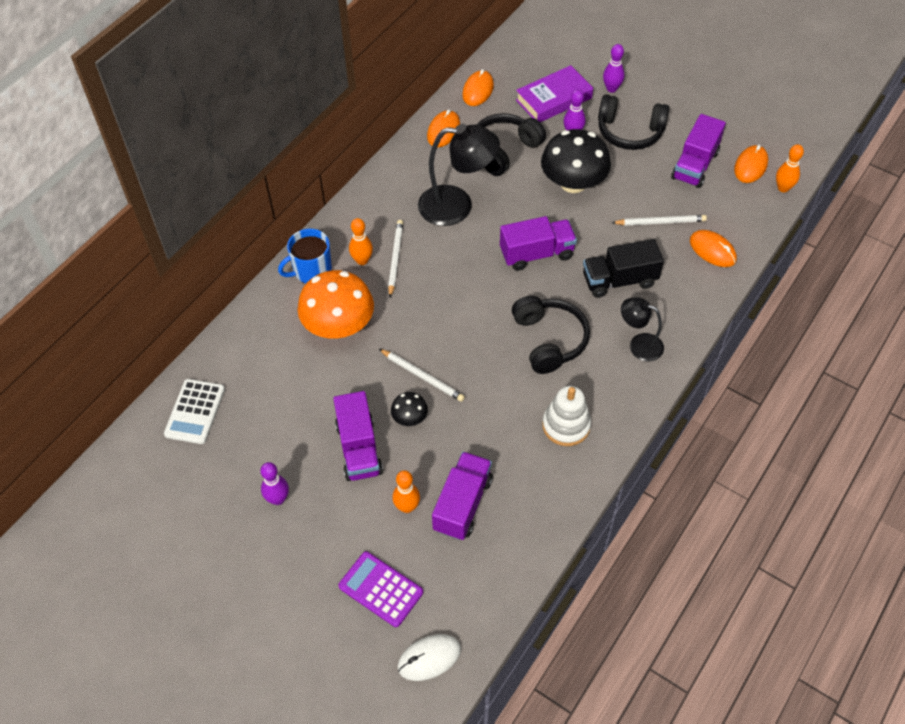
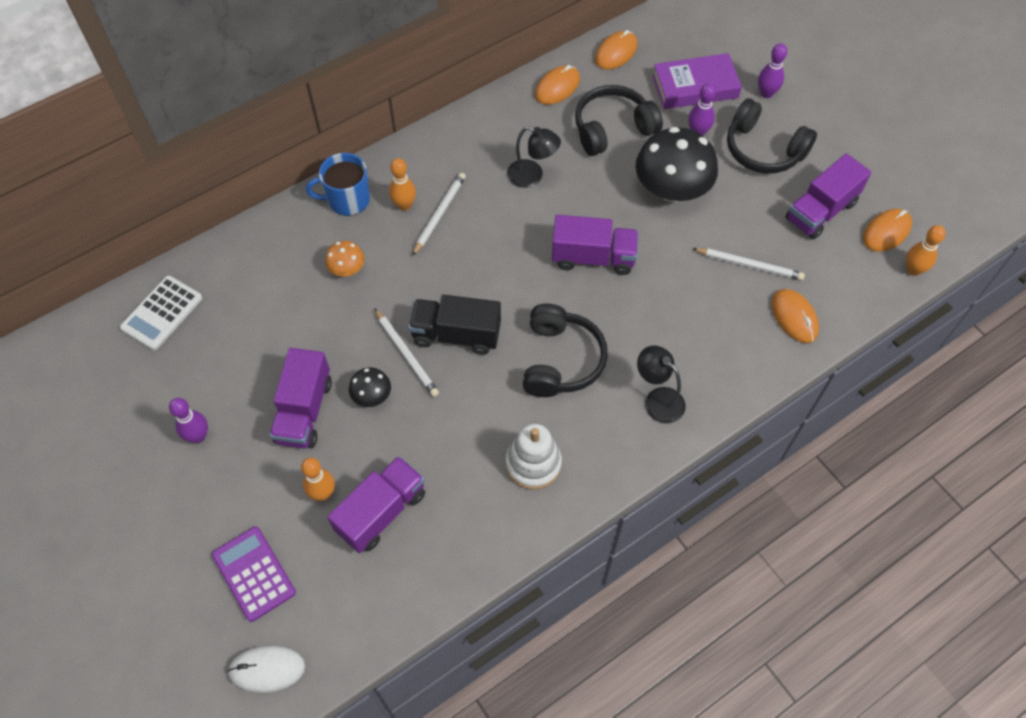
camera: 20 degrees right, 5 degrees up
(339, 325) = (347, 269): orange mushroom -> orange mushroom, size x0.46
(457, 206) = (532, 176): black lamp -> black lamp, size x0.58
(619, 280) = (670, 318): black truck -> black truck (456, 334)

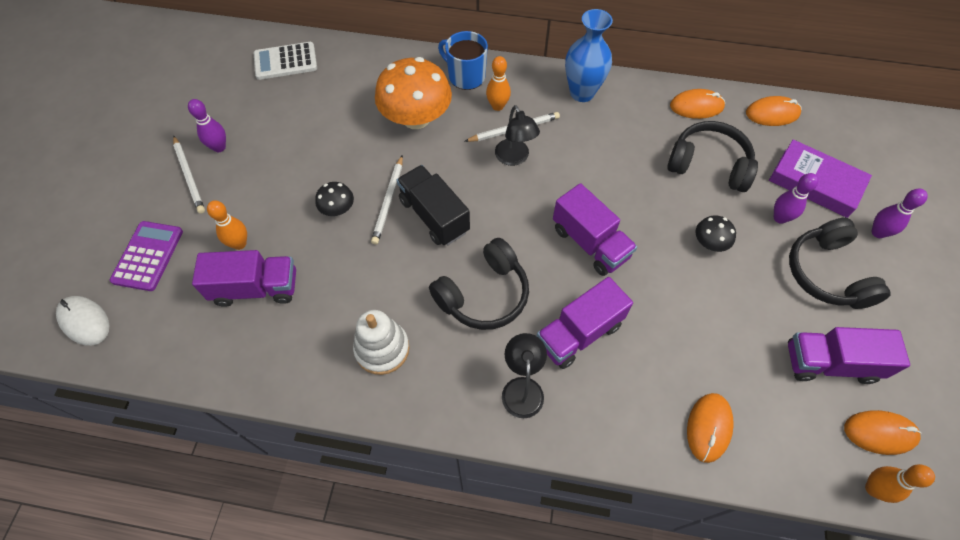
camera: 45 degrees right, 0 degrees up
(304, 411) = (289, 183): purple truck -> purple truck (579, 333)
(347, 269) = (416, 118): orange mushroom -> orange mushroom, size x2.15
(459, 142) = (582, 93): none -> blue vase
(532, 176) = (608, 152): black lamp -> black lamp (514, 158)
(671, 189) = (709, 243): black mushroom -> black mushroom, size x0.46
(749, 265) = (714, 352): white pencil -> white pencil (189, 176)

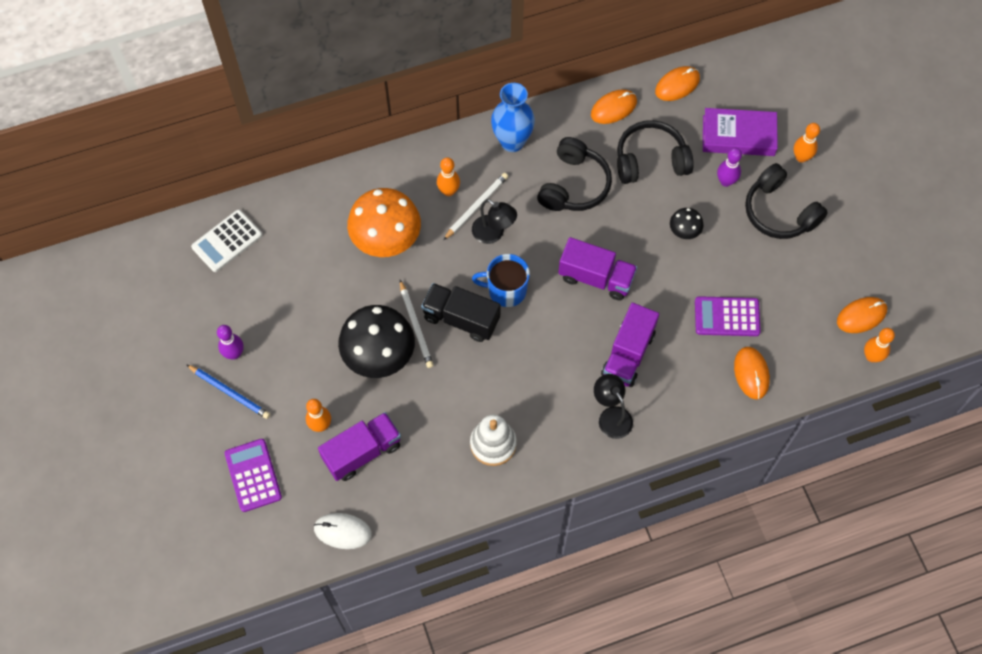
camera: 30 degrees left, 5 degrees up
(84, 321) = (247, 551): white mouse -> white mouse (342, 531)
(189, 176) = (230, 392): white pencil -> blue pencil
(337, 209) = (379, 354): black mushroom -> black mushroom, size x2.15
(466, 76) = (402, 175): blue mug -> blue mug (506, 290)
(484, 294) = (541, 362): black headphones -> black headphones (574, 185)
(711, 351) = (727, 317): none -> purple calculator
(830, 363) = (809, 282): purple truck -> none
(878, 232) = (801, 157): purple bowling pin -> orange bowling pin

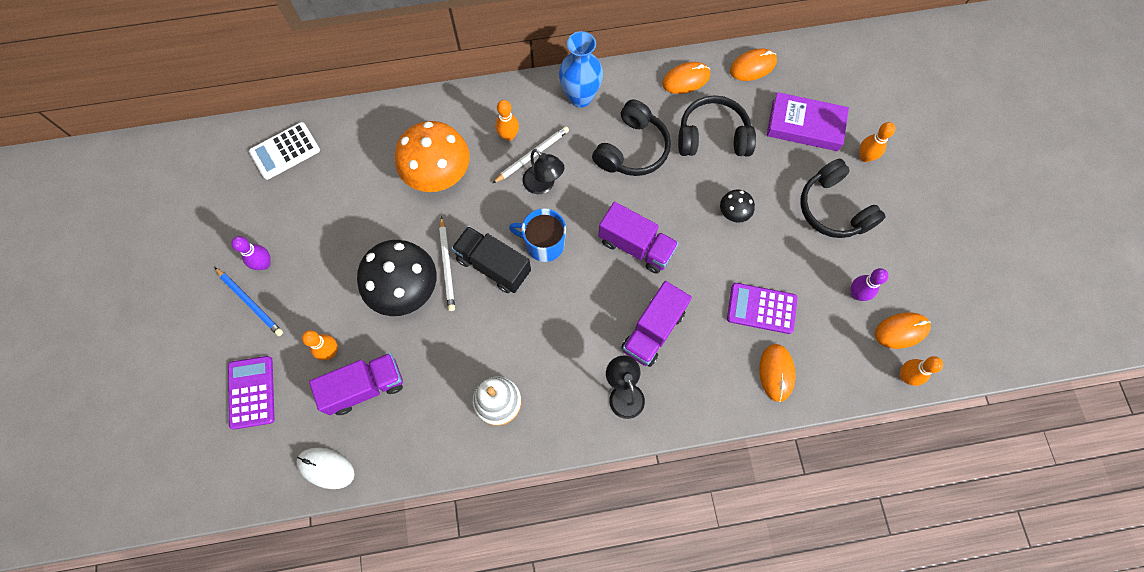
camera: 10 degrees right, 5 degrees up
(726, 181) = (784, 169): purple bowling pin -> purple bowling pin (856, 294)

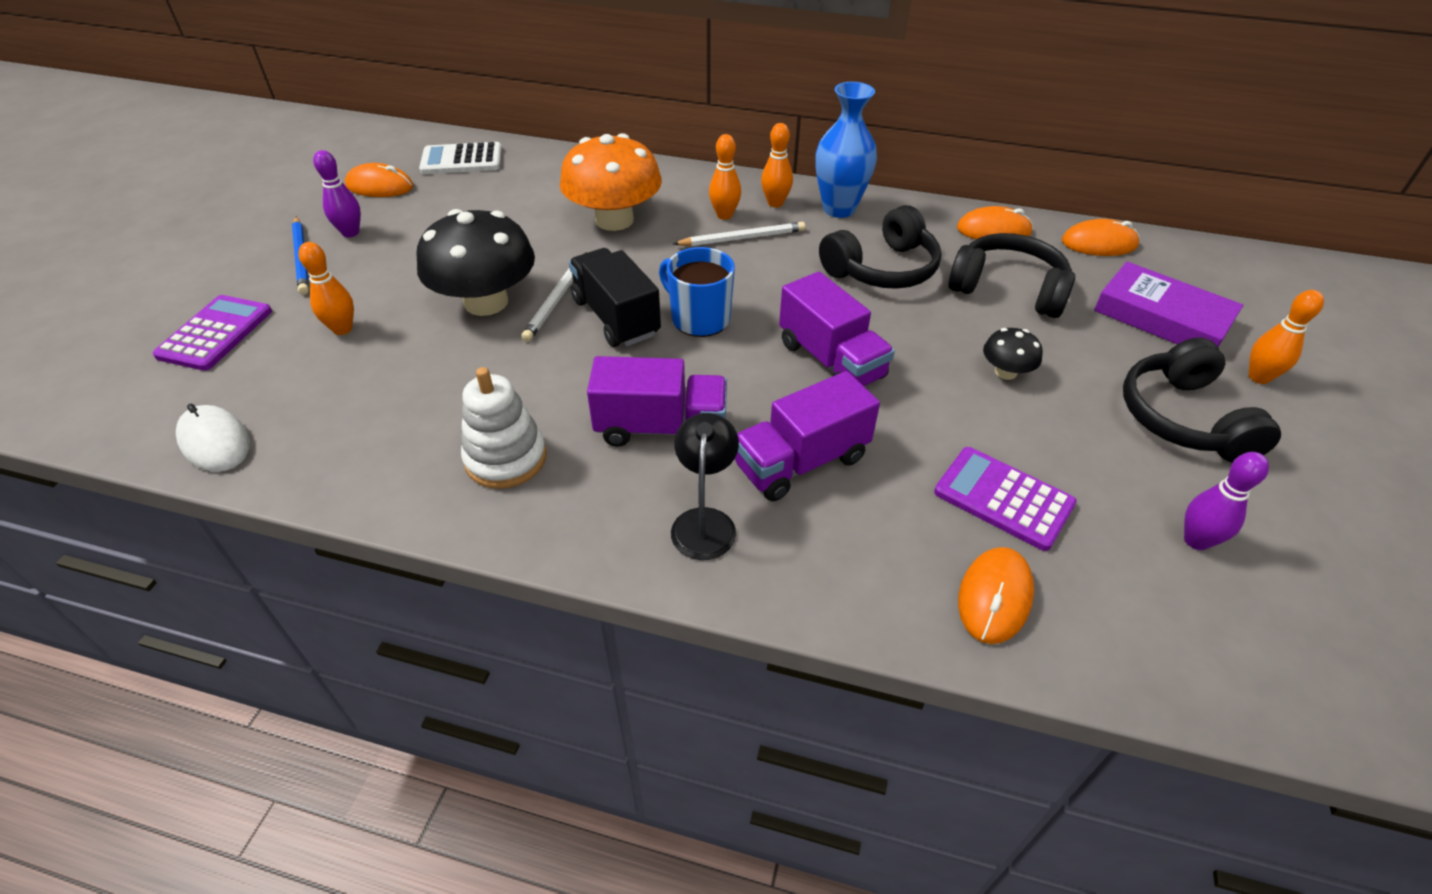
camera: 25 degrees right, 25 degrees down
(365, 387) = (348, 377): purple truck -> purple truck (661, 427)
(543, 185) = (738, 266): black lamp -> none
(901, 331) = (1280, 628): orange mouse -> orange mouse (380, 186)
(905, 376) = (1275, 707): orange bowling pin -> orange bowling pin (775, 203)

